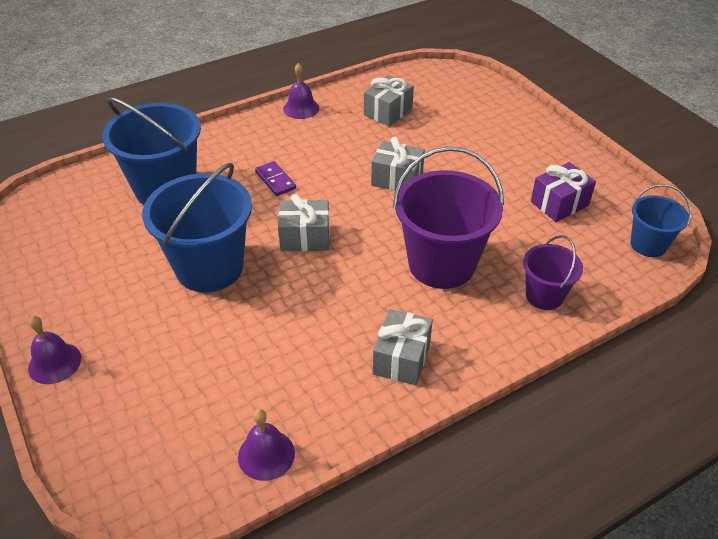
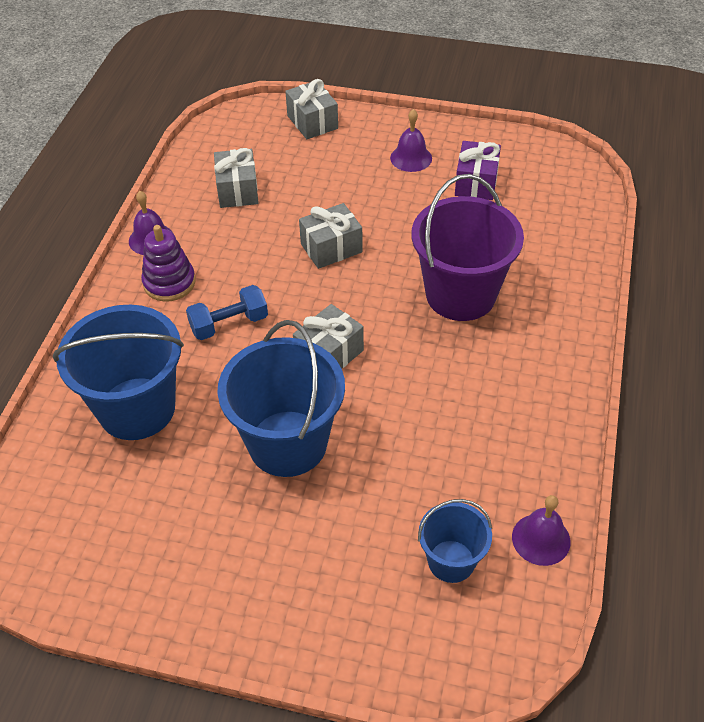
camera: 45 degrees left, 5 degrees up
(54, 363) = (279, 634): purple bell -> purple bell (411, 158)
(275, 180) = (229, 324): purple domino -> blue dumbbell
(277, 137) = (169, 283): none -> purple stacking toy
(401, 358) = (530, 389): grey gift -> grey gift (312, 122)
(544, 295) = (557, 264): purple bucket -> none
(648, 244) = (570, 174): blue bucket -> blue bucket (451, 561)

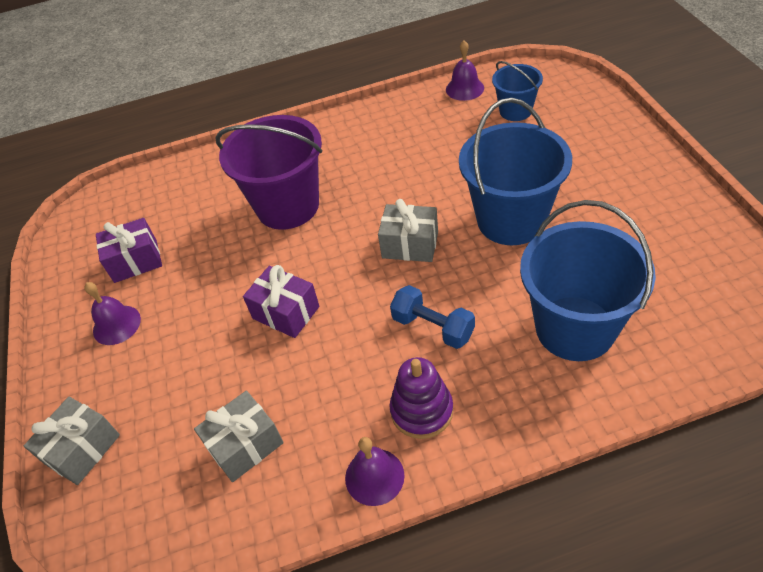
camera: 115 degrees left, 0 degrees up
(331, 248) = (286, 312): grey gift -> purple gift

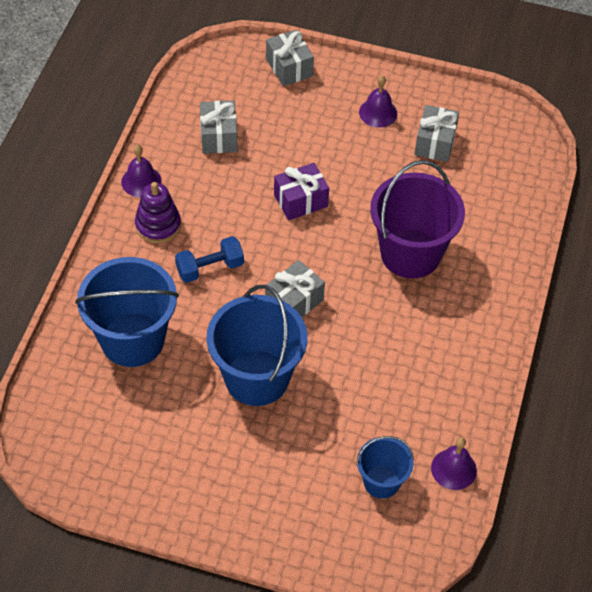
camera: 115 degrees right, 5 degrees up
(135, 261) = (435, 143): purple gift -> grey gift

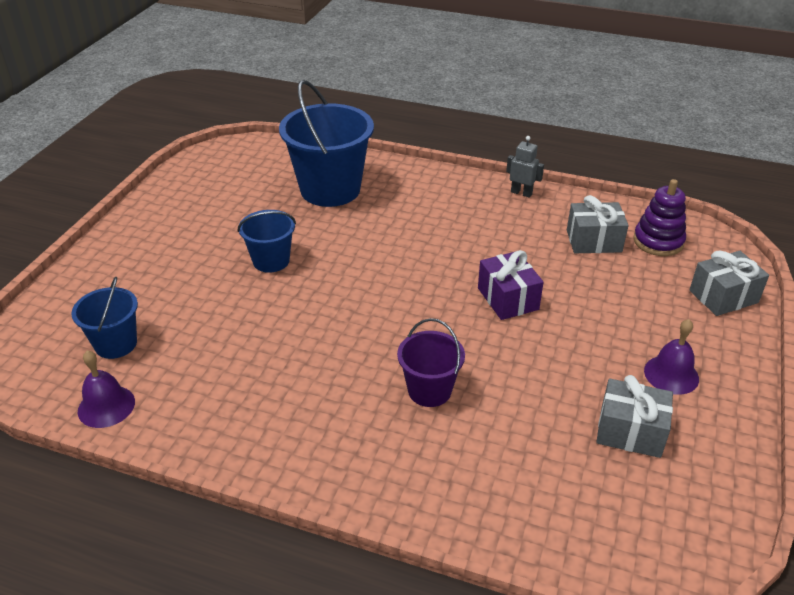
camera: 95 degrees right, 15 degrees down
(141, 181) = (521, 193): purple bell -> grey robot
(158, 225) = (465, 203): purple stacking toy -> purple stacking toy (658, 241)
(210, 268) = (411, 233): blue dumbbell -> none
(257, 378) = (271, 261): blue bucket -> blue bucket, size x0.54
(294, 302) = (363, 289): grey gift -> none
(410, 253) = (429, 390): purple bucket -> purple bucket, size x0.54

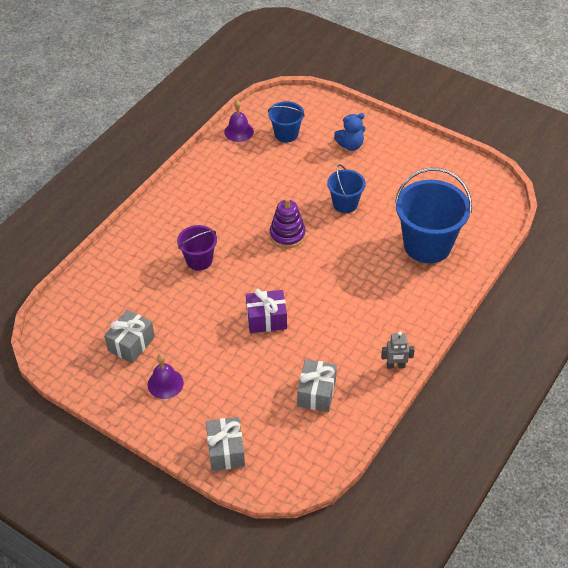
camera: 105 degrees right, 10 degrees up
(144, 272) = (350, 145): none -> blue teddy bear
(521, 193) = (395, 366): grey robot -> grey robot turned 45 degrees clockwise
(658, 241) = (304, 437): purple stacking toy -> purple stacking toy (287, 235)

